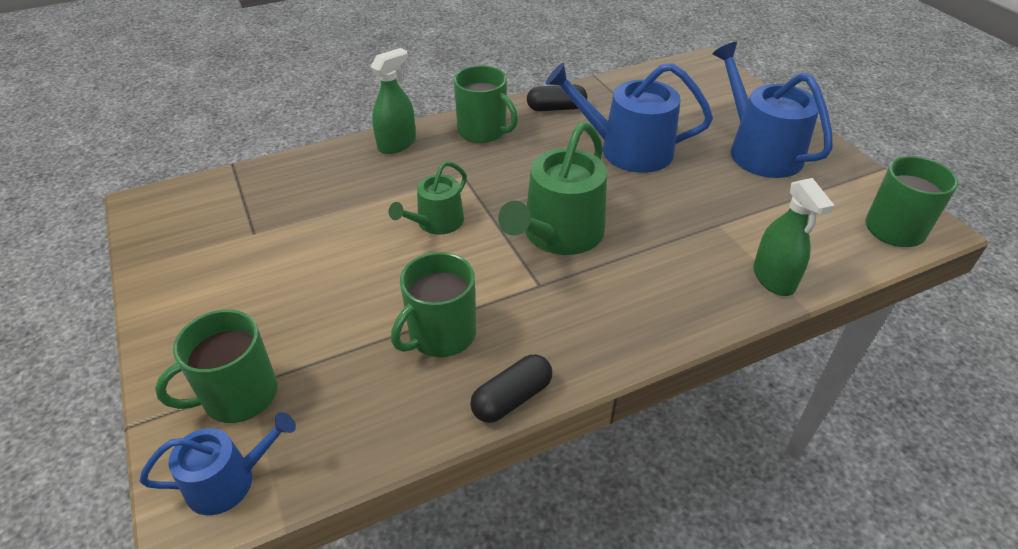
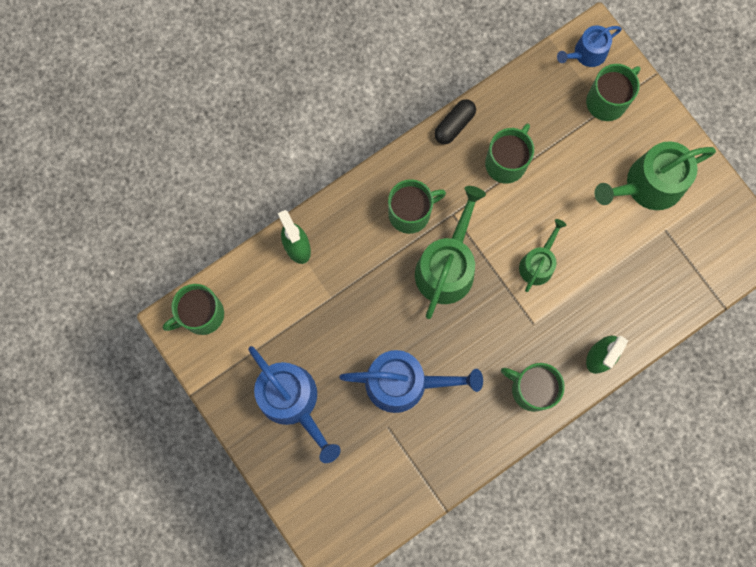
camera: 170 degrees right, 35 degrees up
(245, 280) = (647, 185): none -> green watering can
(556, 108) = (473, 438): black capsule -> none
(602, 294) = (410, 213): none -> green mug

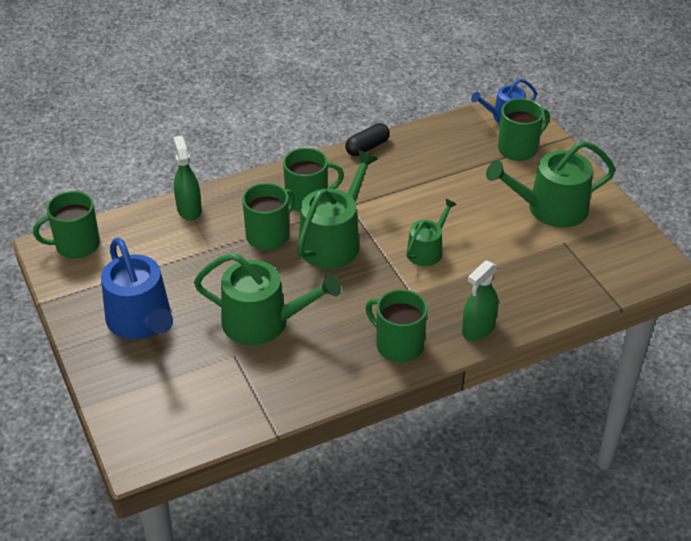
camera: 10 degrees right, 35 degrees down
(404, 382) = (264, 322): blue watering can -> green watering can
(506, 162) = (411, 177): green mug -> green mug (269, 235)

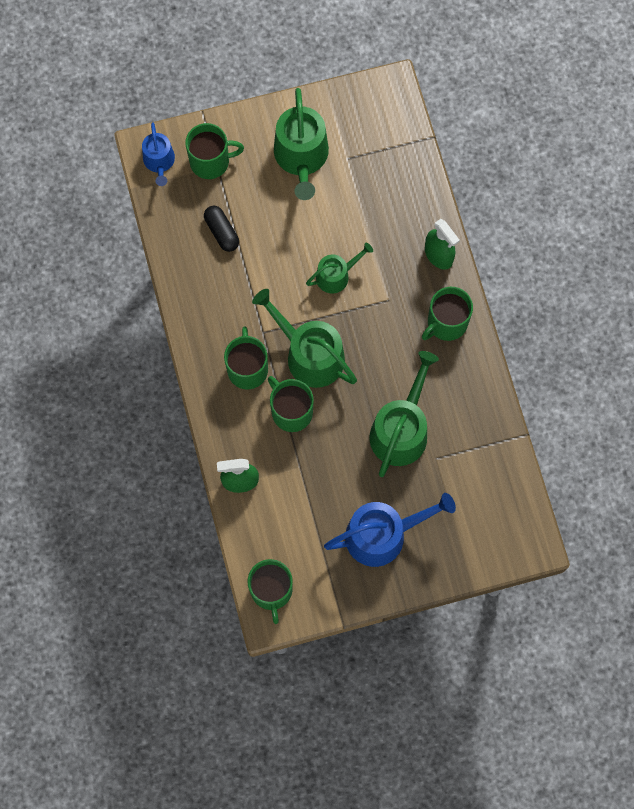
camera: 80 degrees left, 30 degrees up
(367, 147) = (180, 300): black capsule -> black capsule (222, 232)
(427, 250) = (336, 275): green watering can -> green watering can turned 105 degrees clockwise
(519, 148) = (211, 161): green mug -> green mug turned 105 degrees clockwise

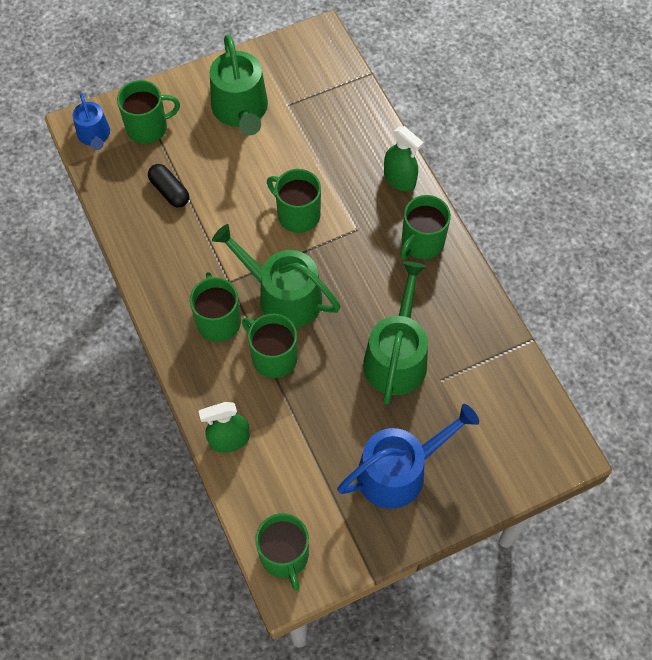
camera: 10 degrees left, 10 degrees down
(336, 275) = (297, 214): green watering can -> green mug

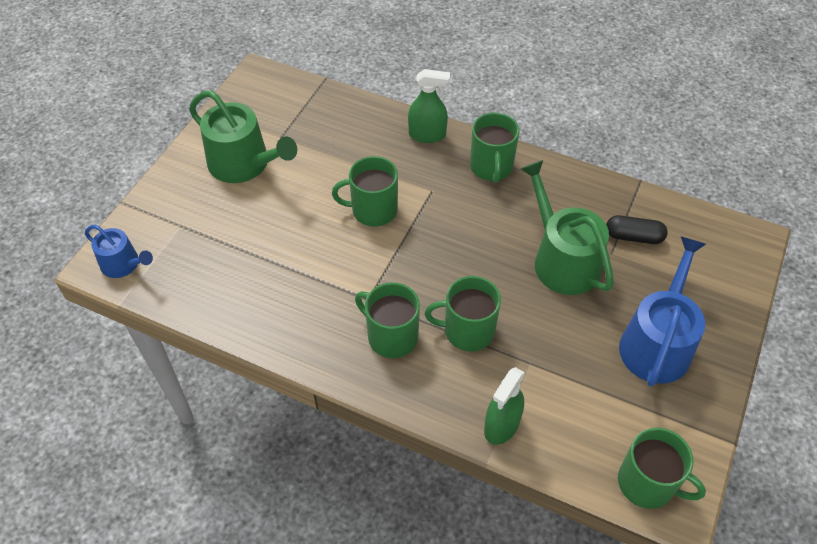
camera: 40 degrees left, 10 degrees down
(148, 127) = (171, 227): green mug -> none
(169, 191) = (242, 264): black capsule -> black capsule (633, 236)
(282, 296) = (425, 278): green watering can -> none

